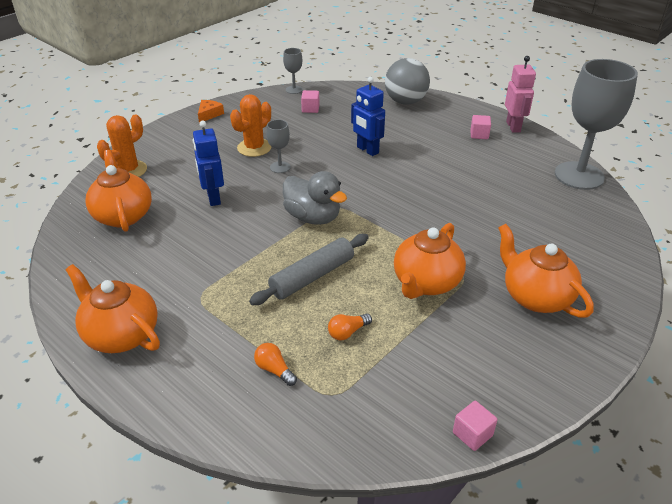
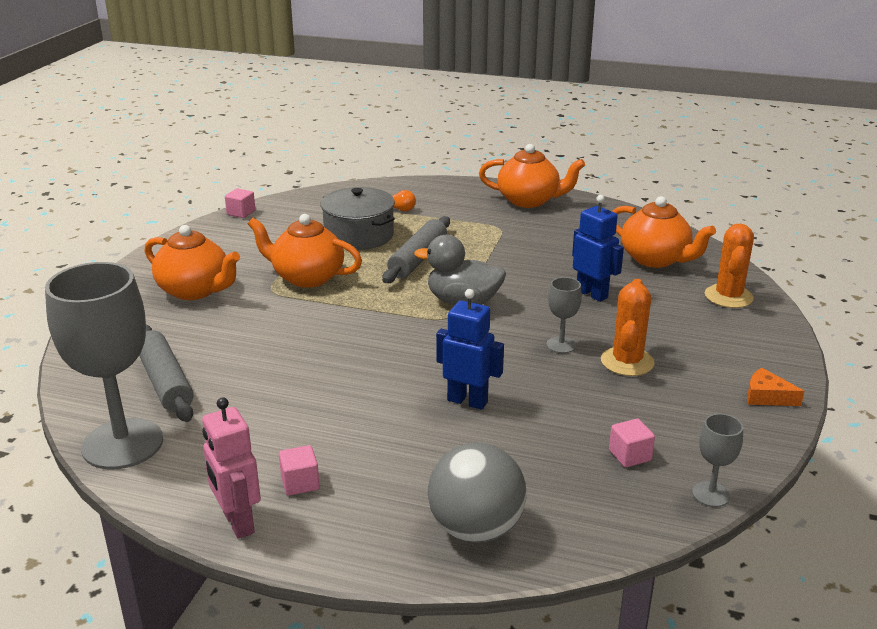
camera: 155 degrees right, 10 degrees down
(209, 114) = (767, 396): orange cheese -> orange cheese turned 120 degrees clockwise
(347, 332) = (359, 235): orange light bulb -> grey pot
(426, 283) = (307, 277): orange teapot -> orange teapot turned 75 degrees counterclockwise
(556, 209) = (165, 382): none -> grey rolling pin

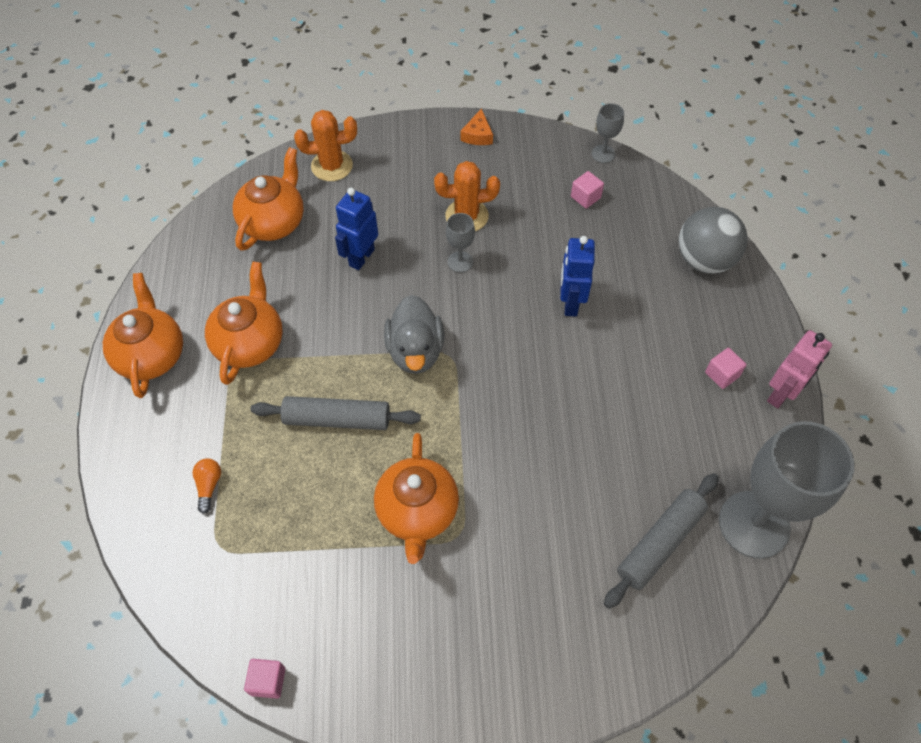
camera: 110 degrees left, 30 degrees up
(195, 290) = (490, 617): orange teapot -> orange teapot (250, 343)
(359, 235) = (296, 501): grey pot -> none

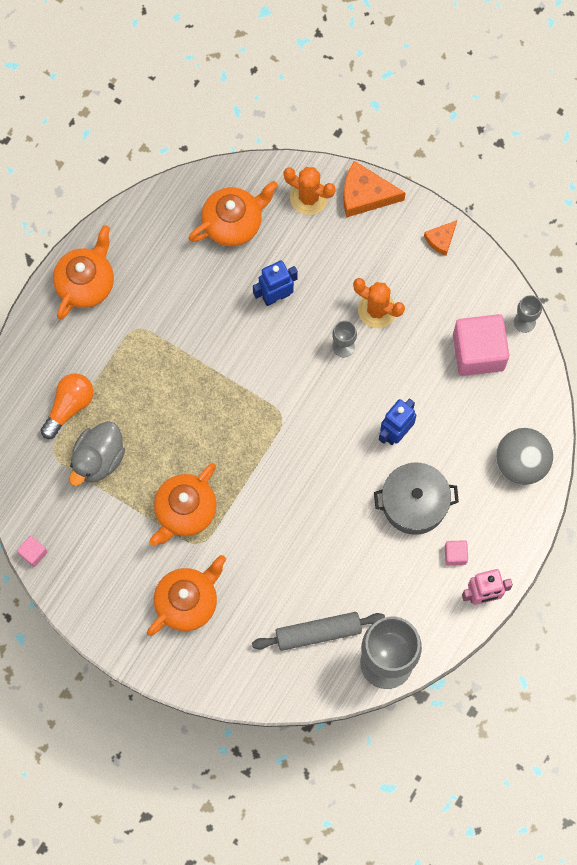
camera: 35 degrees right, 15 degrees up
(209, 486) = (69, 406): orange light bulb -> orange light bulb, size x1.79
(250, 343) = (156, 317): orange teapot -> orange teapot (187, 602)
(337, 419) = (177, 413): grey rolling pin -> none
(383, 138) = (365, 195): none -> orange cheese
(415, 351) = (261, 397): grey duck -> grey duck (98, 459)
(585, 197) = (478, 352): pink cube -> pink cube, size x2.28
(642, 353) = (414, 503): none -> grey pot

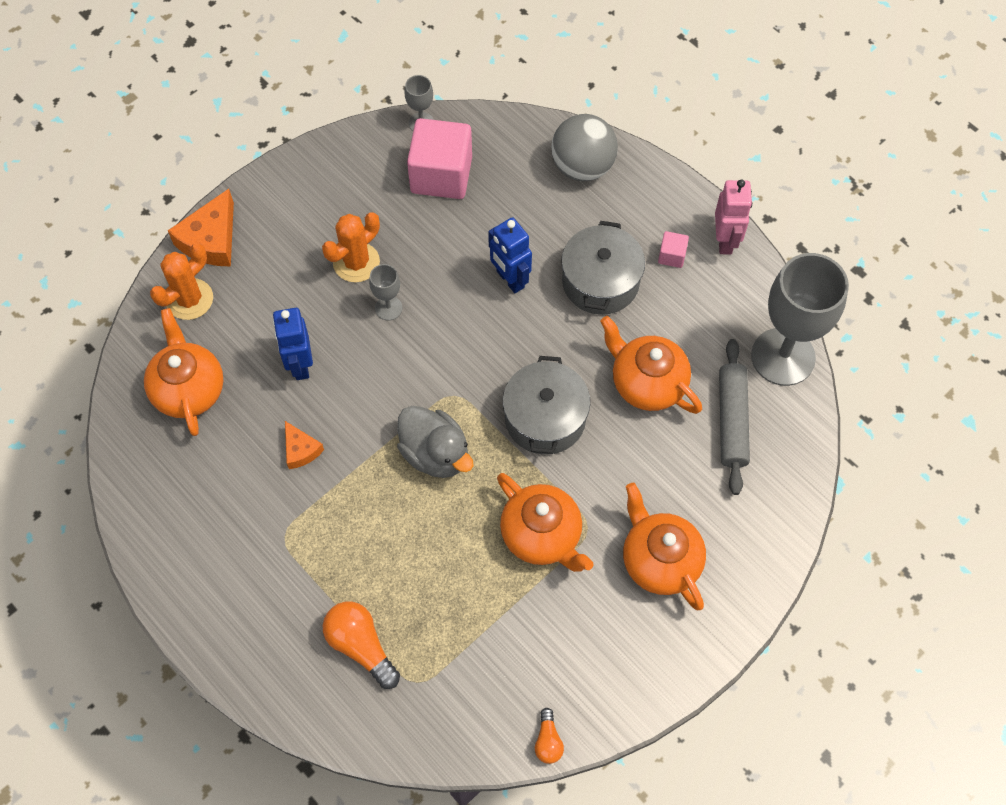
camera: 75 degrees left, 10 degrees down
(33, 553) = (548, 741): pink cube -> orange light bulb
(86, 283) = (200, 584): orange teapot -> orange teapot (647, 383)
(98, 459) = (443, 626): grey duck -> grey duck (435, 454)
(281, 490) = (545, 418): none -> grey pot
(441, 239) = (295, 178): orange cheese -> orange cheese (300, 450)

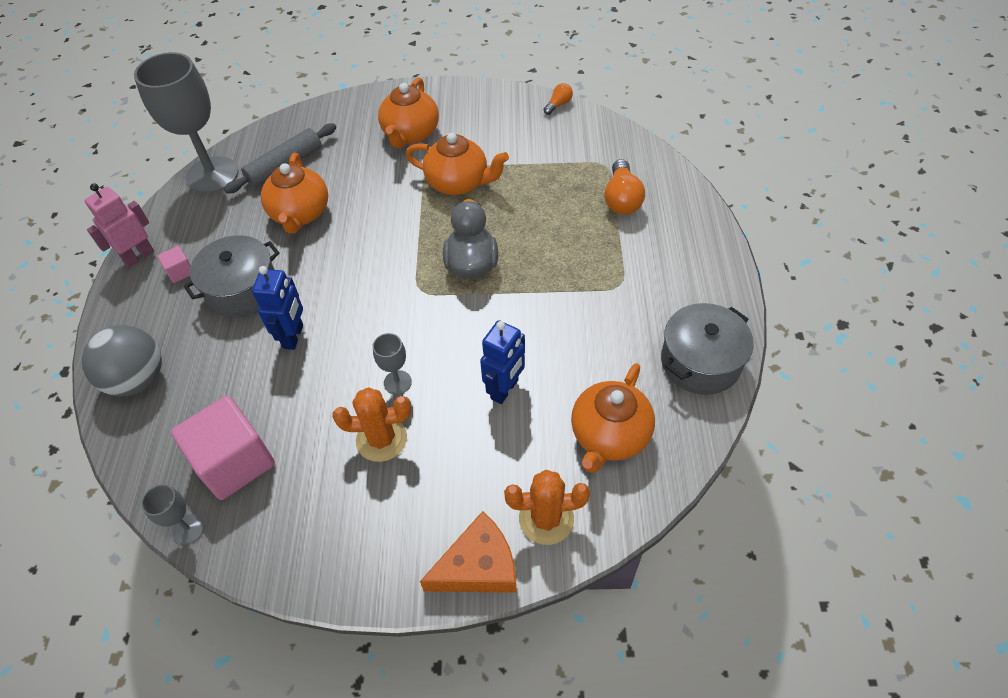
camera: 135 degrees left, 10 degrees down
(300, 450) = (560, 329): orange cheese -> none
(542, 535) = (458, 183): orange teapot -> orange teapot turned 105 degrees clockwise
(545, 418) = (382, 237): grey pot -> grey pot (700, 362)

